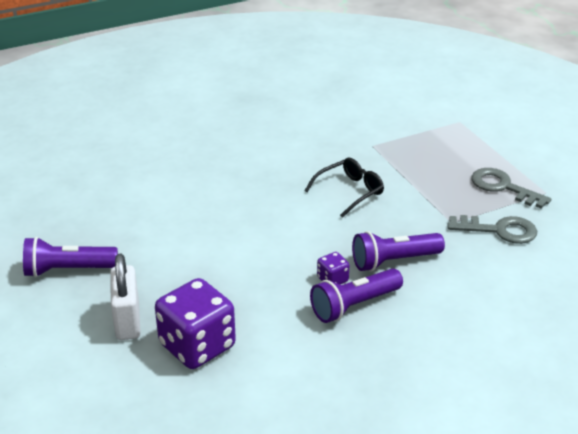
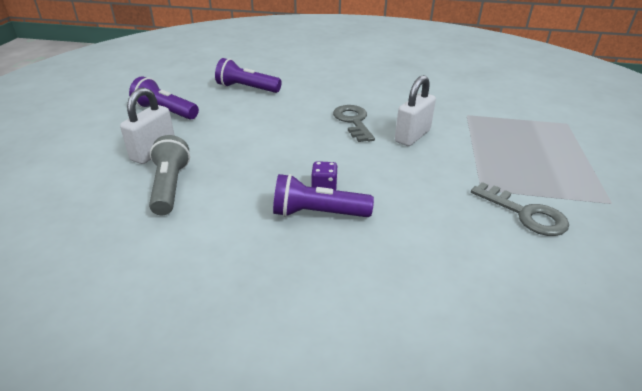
camera: 35 degrees right, 0 degrees up
(197, 346) = (170, 187): purple dice -> grey flashlight
(350, 192) = (412, 136): black glasses -> white padlock
(394, 261) = (392, 196): purple flashlight -> purple flashlight (247, 88)
(503, 187) = (565, 182): grey key -> grey key (353, 121)

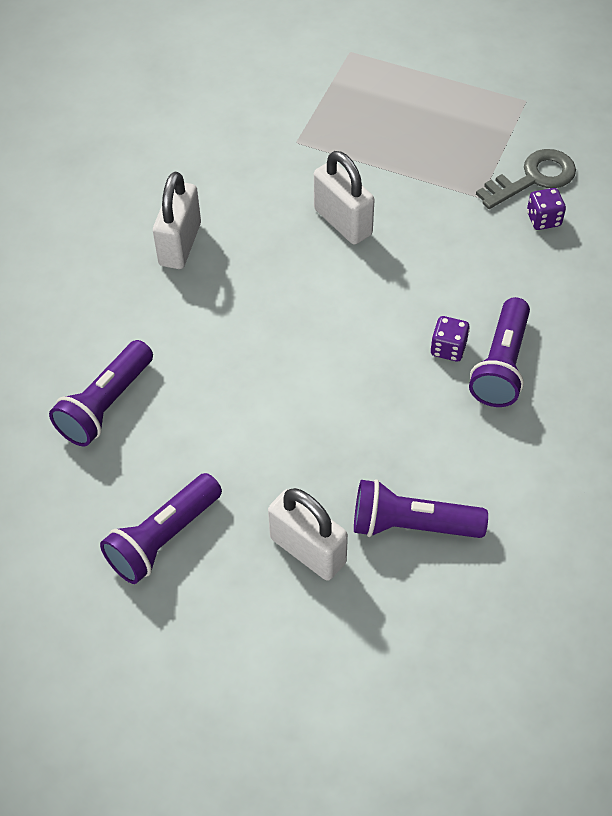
camera: 75 degrees left, 20 degrees up
(170, 187) = (411, 525): grey flashlight -> purple flashlight
(353, 121) = (280, 278): grey key -> none
(360, 92) = (180, 244): none -> white padlock
(483, 223) = (543, 219): none -> purple dice

